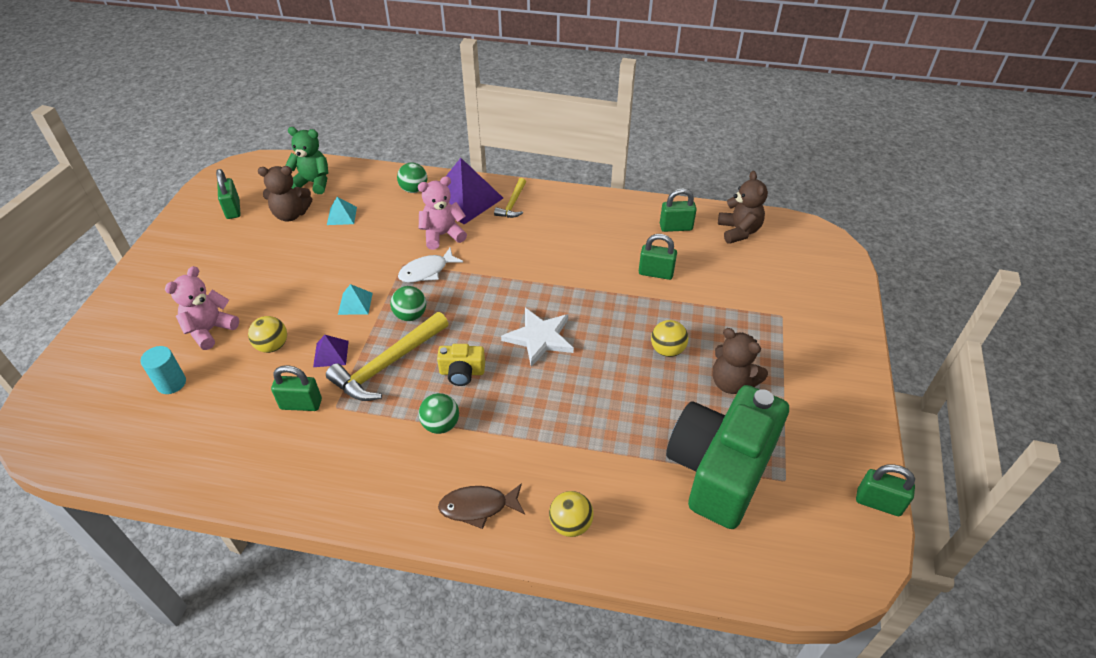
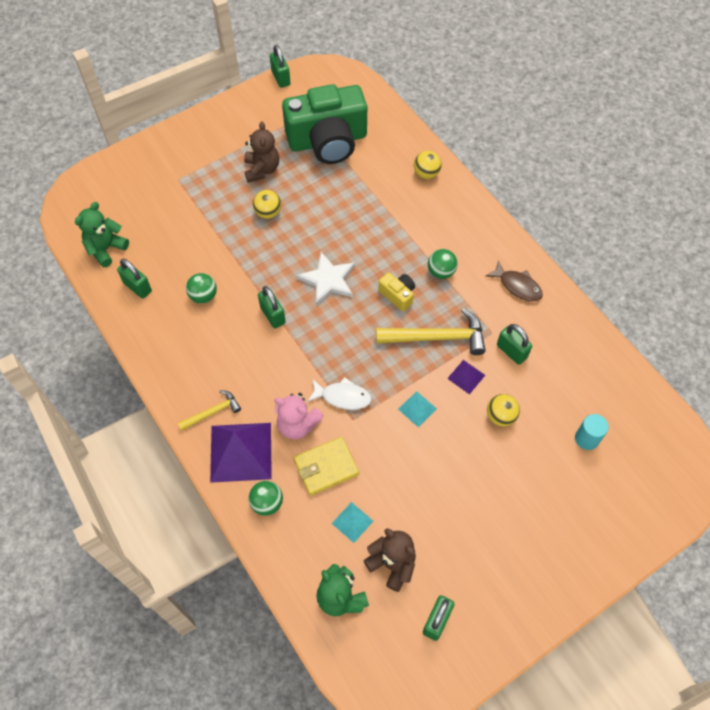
camera: 135 degrees left, 15 degrees up
(210, 330) = (535, 470): pink teddy bear -> none
(393, 228) = (326, 467): none -> yellow wallet
(410, 315) = (389, 365): green ball -> green ball (203, 296)
(478, 507) = (462, 214): brown fish -> brown fish (517, 286)
(656, 273) = (202, 264): green padlock -> green padlock (273, 315)
(739, 231) = (106, 249): brown teddy bear -> green teddy bear

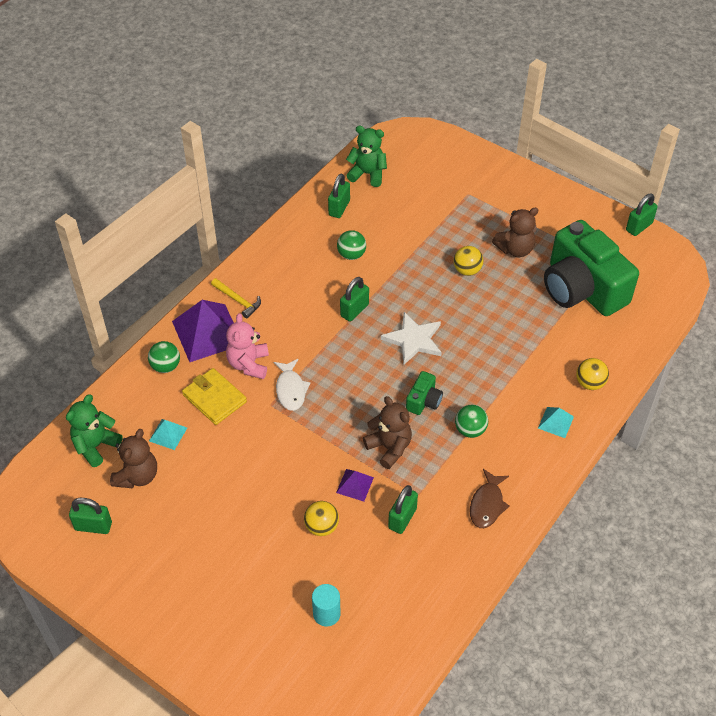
camera: 70 degrees right, 10 degrees down
(398, 295) = (424, 401): yellow camera -> green camera
(417, 409) = (302, 453): turquoise pyramid -> turquoise pyramid (556, 422)
(437, 337) = (389, 447): yellow hammer -> brown teddy bear

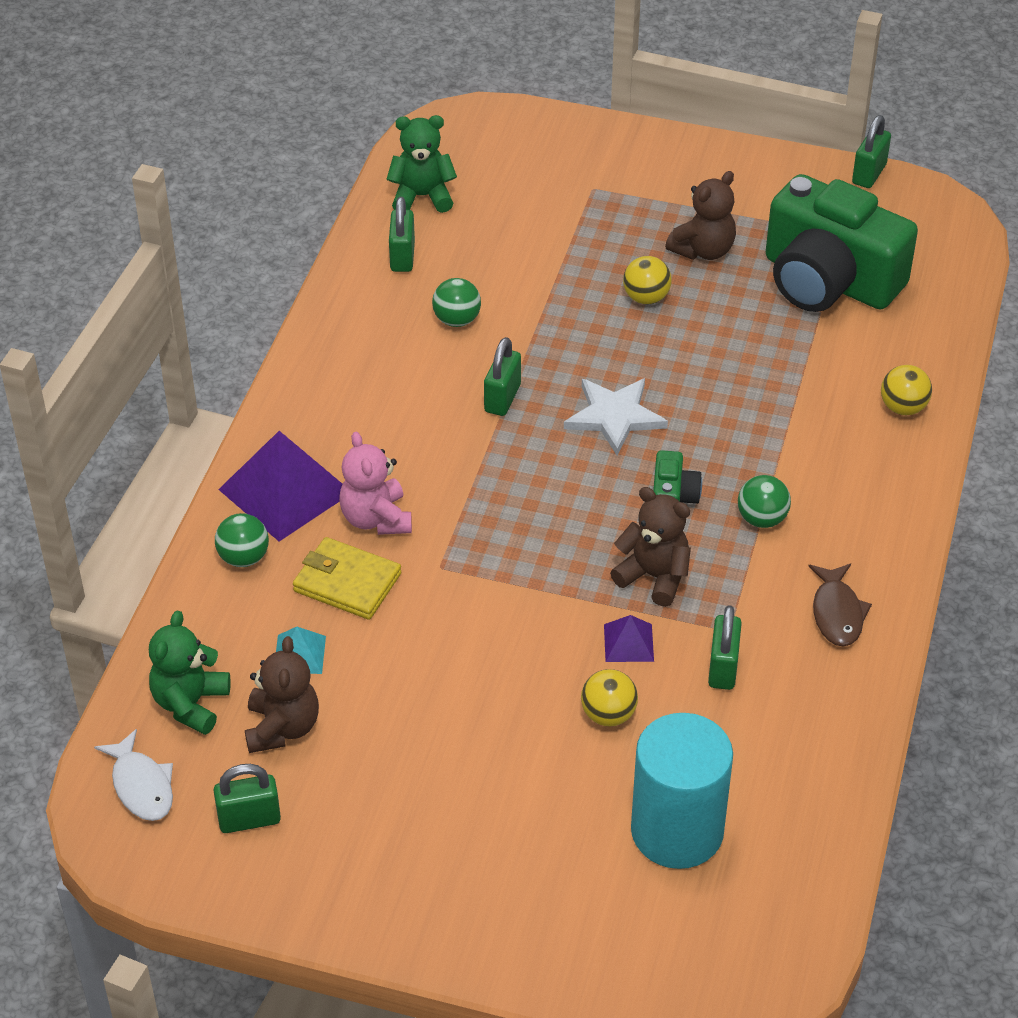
camera: 20 degrees left, 5 degrees down
(238, 300) = (310, 431): yellow hammer -> none
(290, 389) = (461, 537): white fish -> white fish (141, 785)
(326, 614) = (677, 831): turquoise cylinder -> turquoise cylinder, size x2.10
(556, 422) = (880, 474): turquoise pyramid -> none

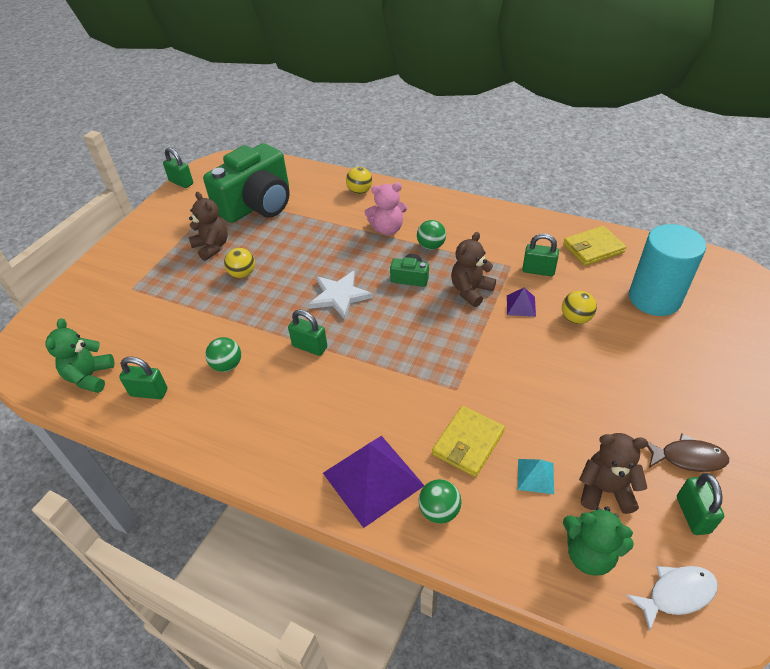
camera: 80 degrees left, 0 degrees up
(376, 519) = (409, 422): pink teddy bear -> pink teddy bear (387, 229)
(803, 752) = (593, 248): none -> yellow wallet
(837, 613) = (499, 227): brown fish -> brown fish (688, 458)

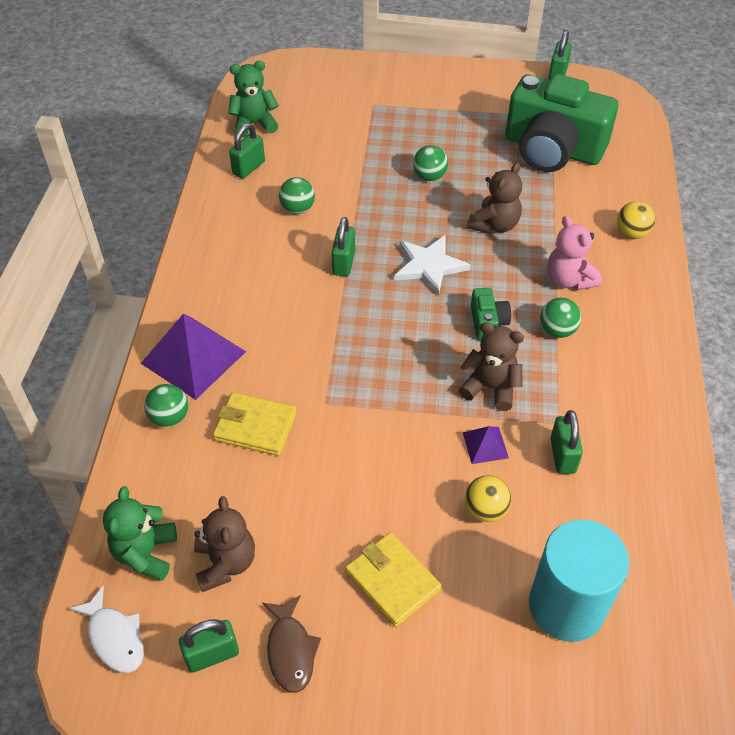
camera: 70 degrees right, 5 degrees up
(149, 392) = (248, 168): green padlock -> green padlock turned 45 degrees clockwise
(212, 247) = (460, 138): brown teddy bear -> brown teddy bear (494, 225)
(242, 274) = (429, 176): yellow ball -> green ball
(535, 476) = (228, 494): turquoise pyramid -> none
(593, 248) = (645, 518): yellow wallet -> yellow wallet (392, 581)

